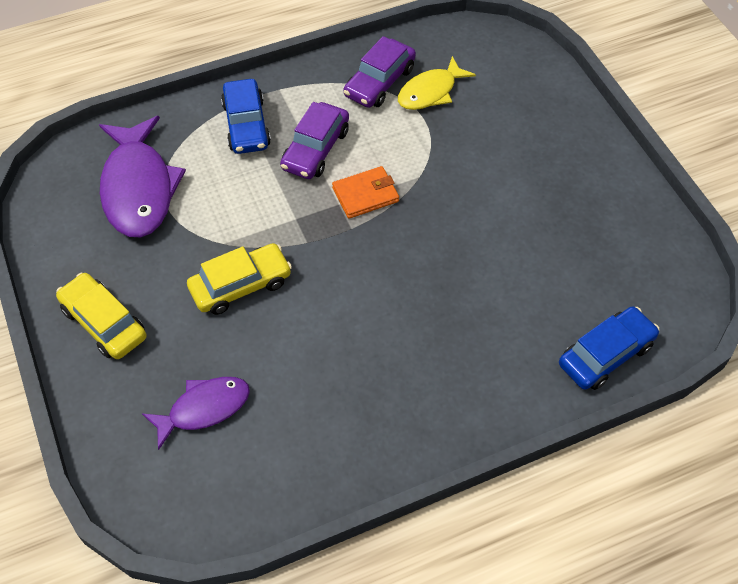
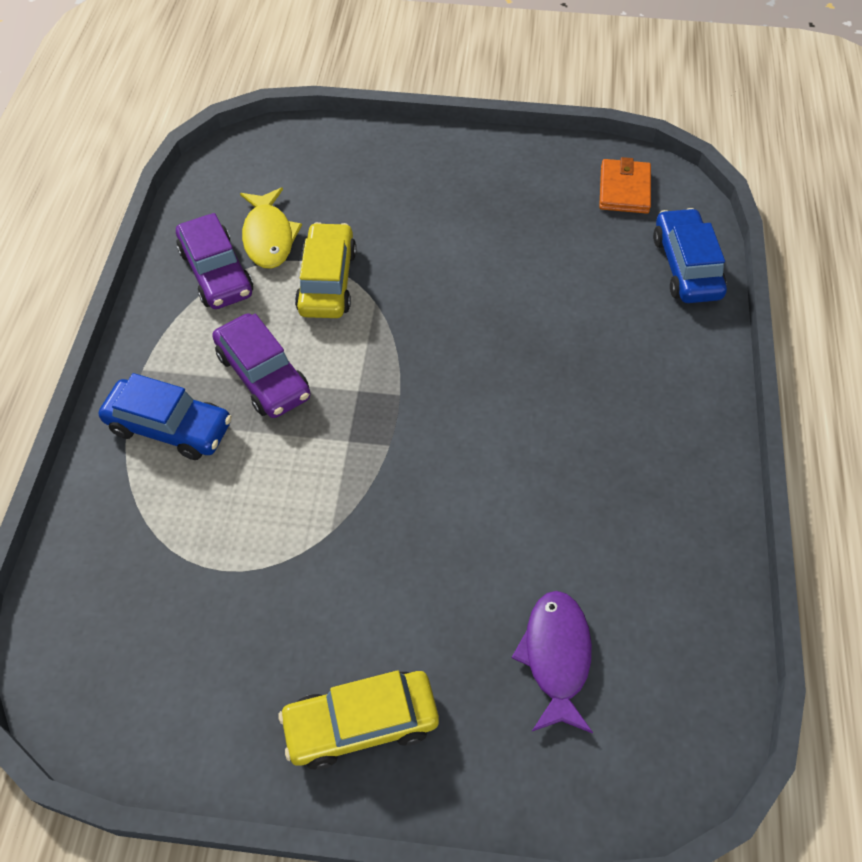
camera: 60 degrees left, 0 degrees up
(139, 188) = (173, 591): purple fish -> none
(241, 285) = (406, 540): yellow car -> yellow car (327, 281)
(365, 195) = (364, 360): orange wallet -> orange wallet (624, 189)

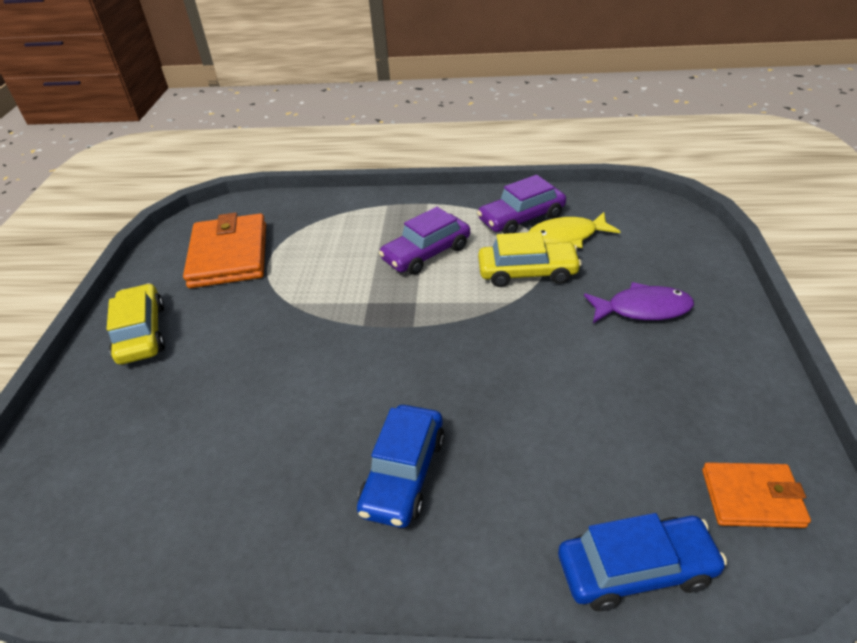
camera: 90 degrees right, 15 degrees down
(169, 427) = (380, 221): blue car -> blue car (403, 474)
(196, 630) = (229, 255): none -> orange wallet
(556, 657) = (152, 440): purple fish -> purple fish (643, 309)

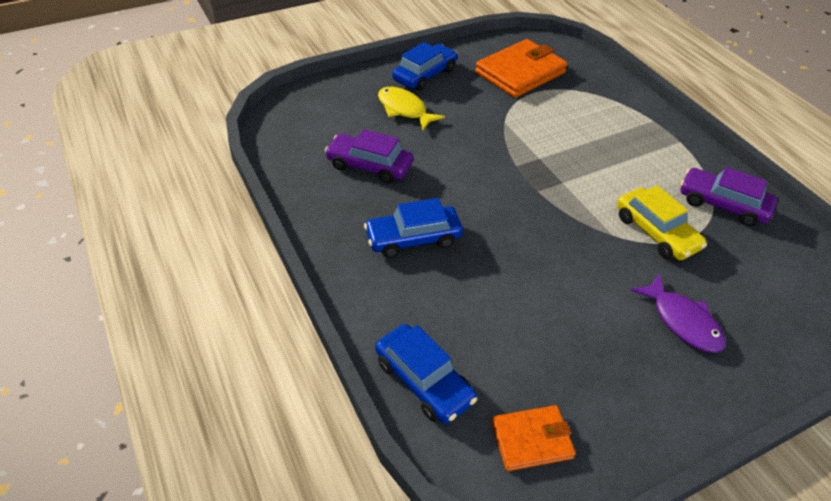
camera: 55 degrees right, 5 degrees up
(142, 333) = (425, 75): yellow car -> blue car
(426, 253) = (619, 166): purple car -> purple car (369, 166)
(566, 236) = (728, 242): yellow fish -> yellow fish (404, 109)
(752, 498) = (531, 440): orange wallet -> orange wallet turned 75 degrees counterclockwise

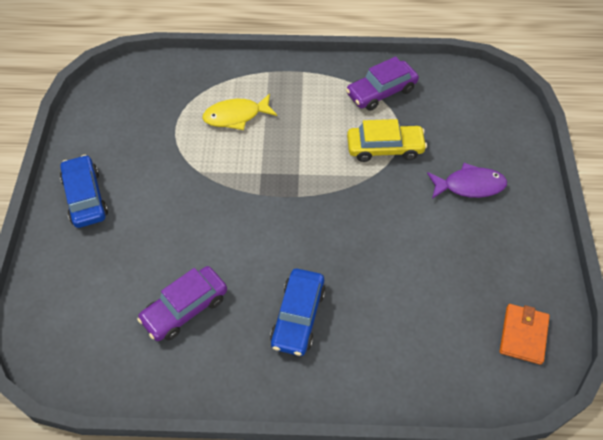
camera: 60 degrees left, 10 degrees up
(404, 109) = (125, 241): yellow fish -> yellow fish (236, 116)
(423, 381) = (446, 381): blue car -> none
(520, 73) = (141, 122): orange wallet -> none

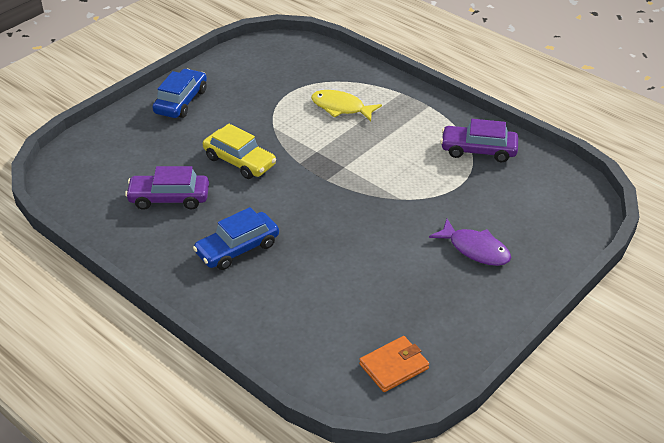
camera: 40 degrees right, 15 degrees down
(385, 148) = (433, 187): yellow car -> yellow car (239, 161)

